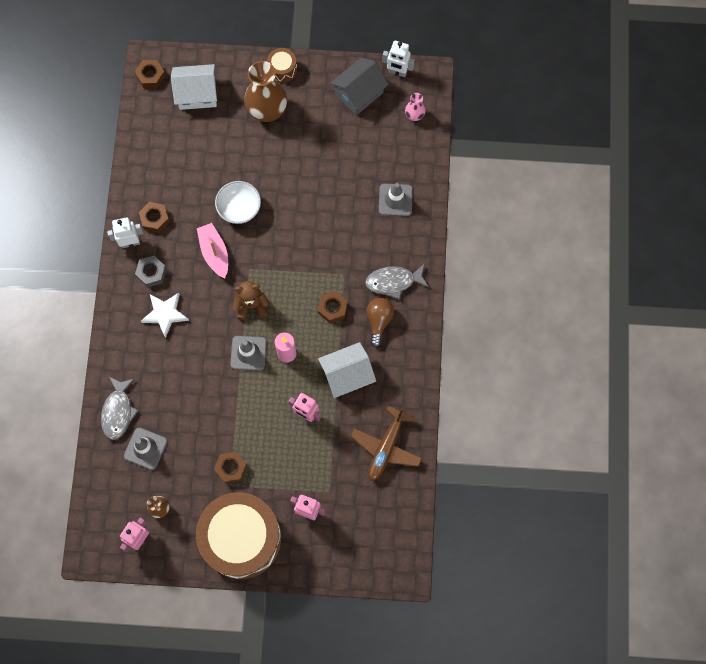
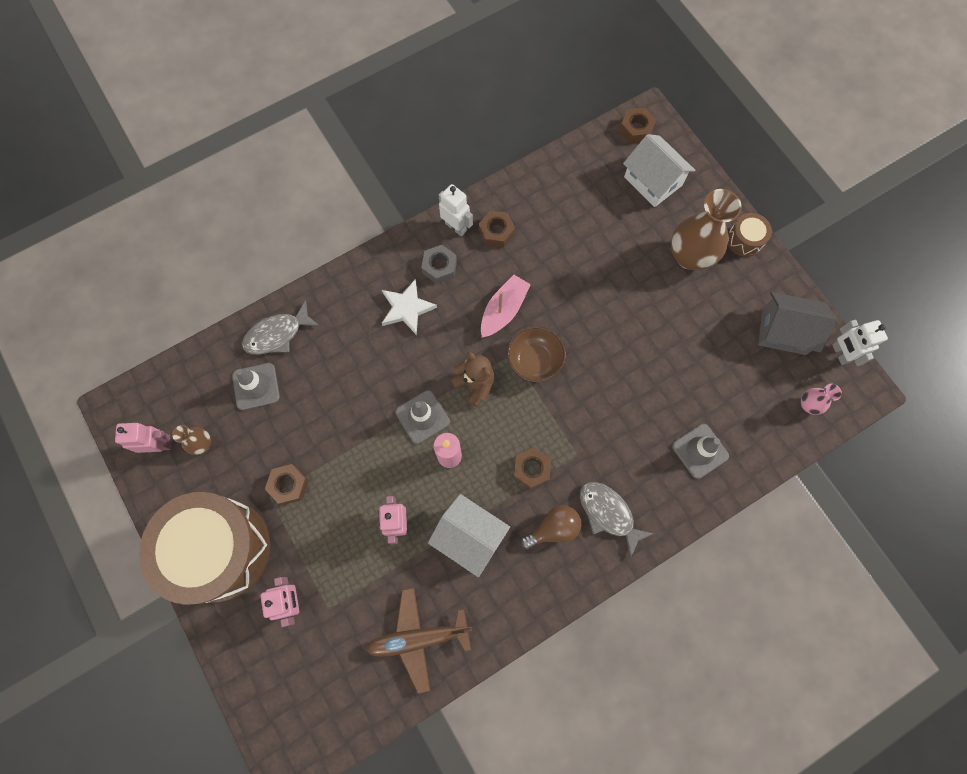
camera: 55 degrees right, 0 degrees up
(239, 209) = (567, 301): white bowl -> none
(264, 257) = (534, 361): none -> brown bowl

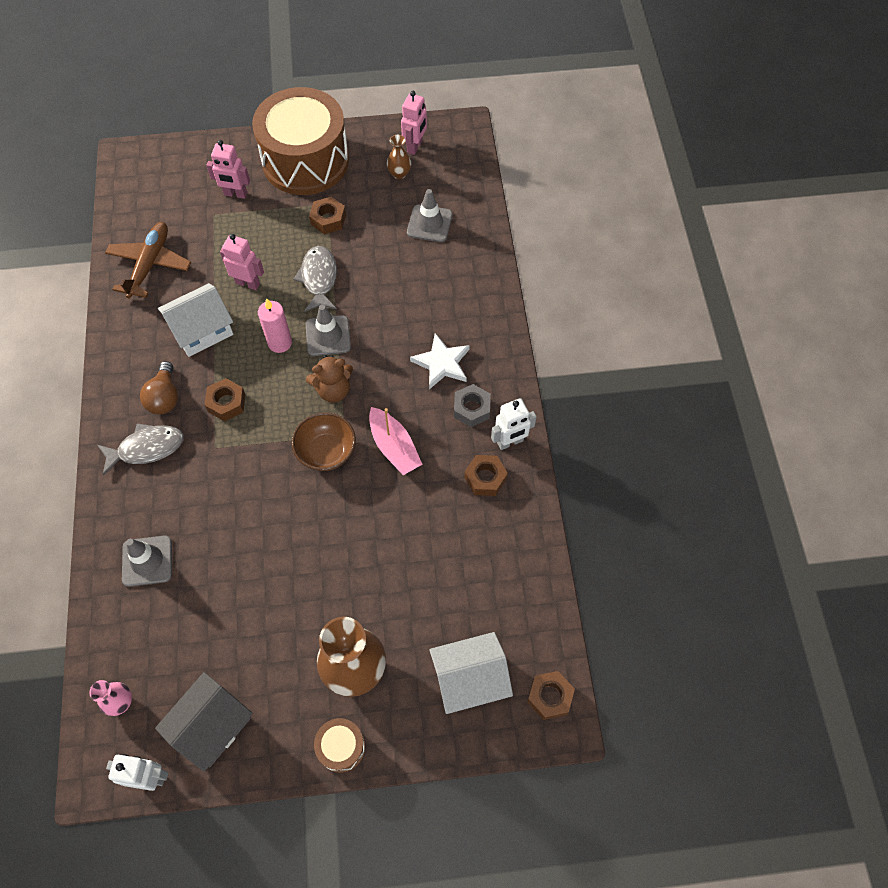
camera: 115 degrees right, 10 degrees down
(277, 334) = (470, 253): grey fish -> grey fish (319, 278)

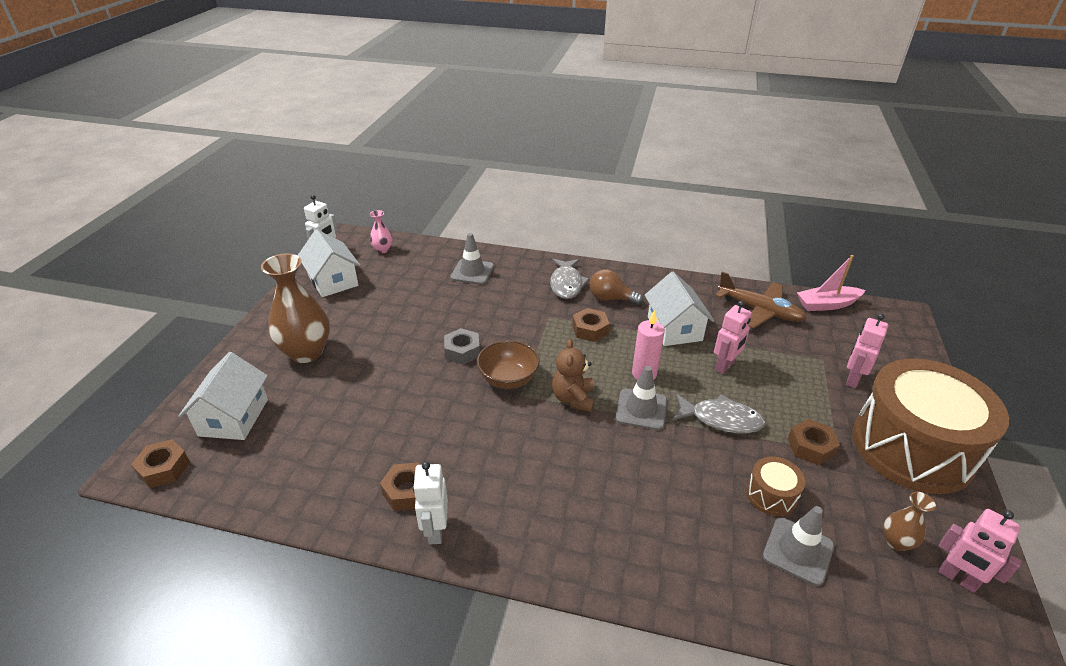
camera: 110 degrees right, 25 degrees down
(212, 726) = (333, 281): grey house -> white house
(341, 747) = (260, 333): brown drum -> brown drum (771, 495)
(394, 447) = (486, 427): pink boat -> pink boat (827, 304)
(442, 363) = (569, 497): white star -> none
(471, 409) = (497, 507): grey nut -> grey nut (462, 351)

